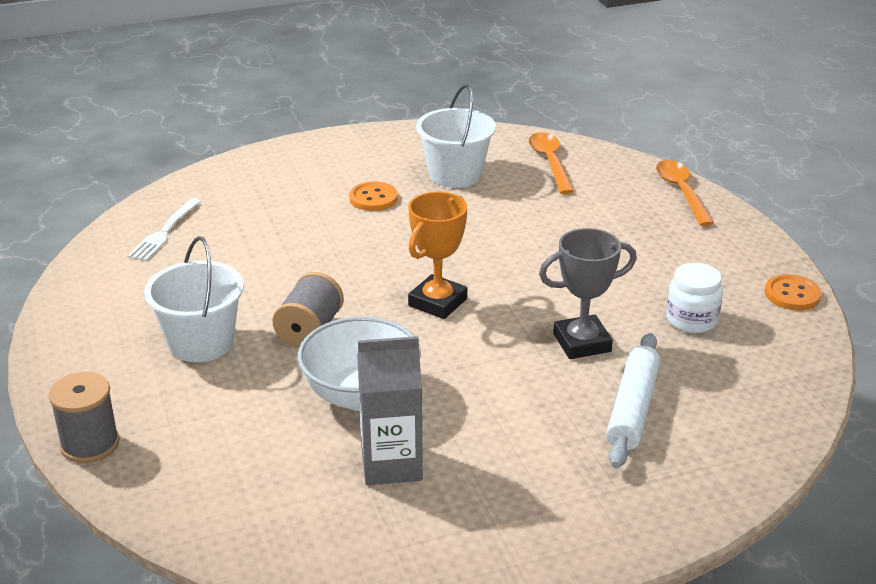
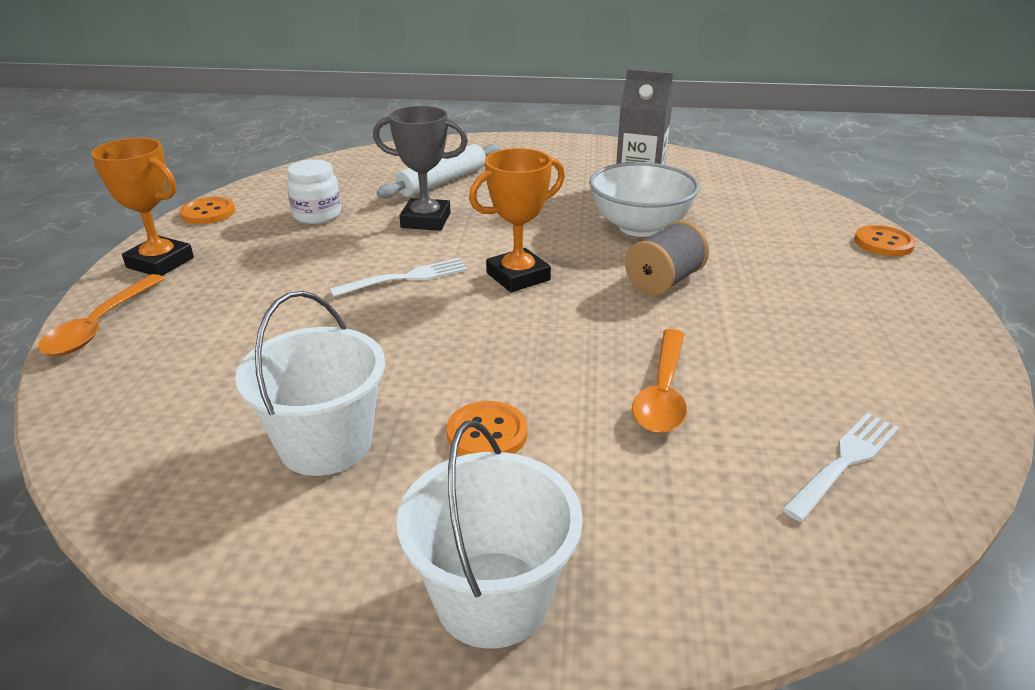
camera: 155 degrees left, 0 degrees up
(90, 444) = (883, 243): grey spool -> orange button
(201, 343) = (783, 296): white bucket -> white bucket (492, 598)
(527, 276) = (405, 278): none -> white fork
(550, 162) = (166, 423): orange spoon -> orange spoon (663, 393)
(733, 239) = (160, 263): none -> orange trophy

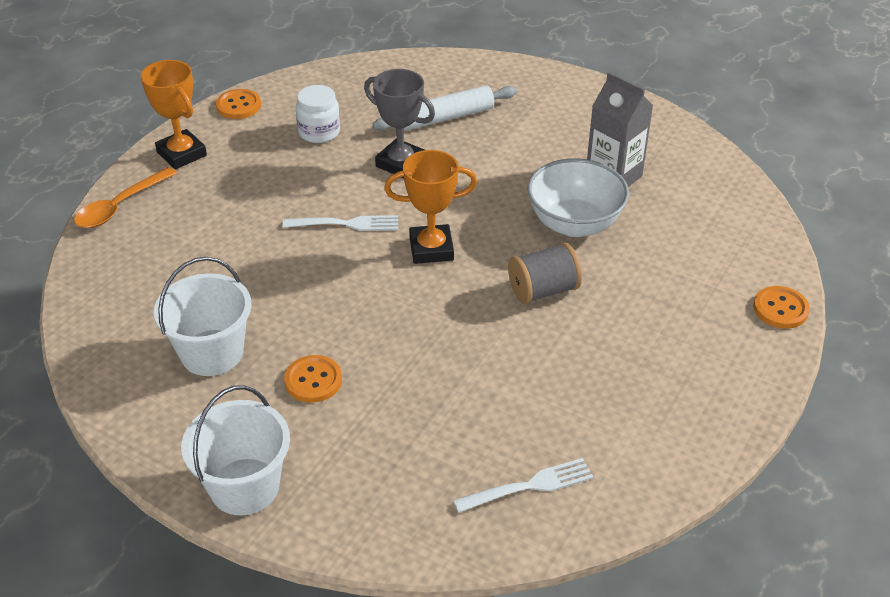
camera: 25 degrees right, 10 degrees up
(663, 393) = (453, 390): orange spoon -> none

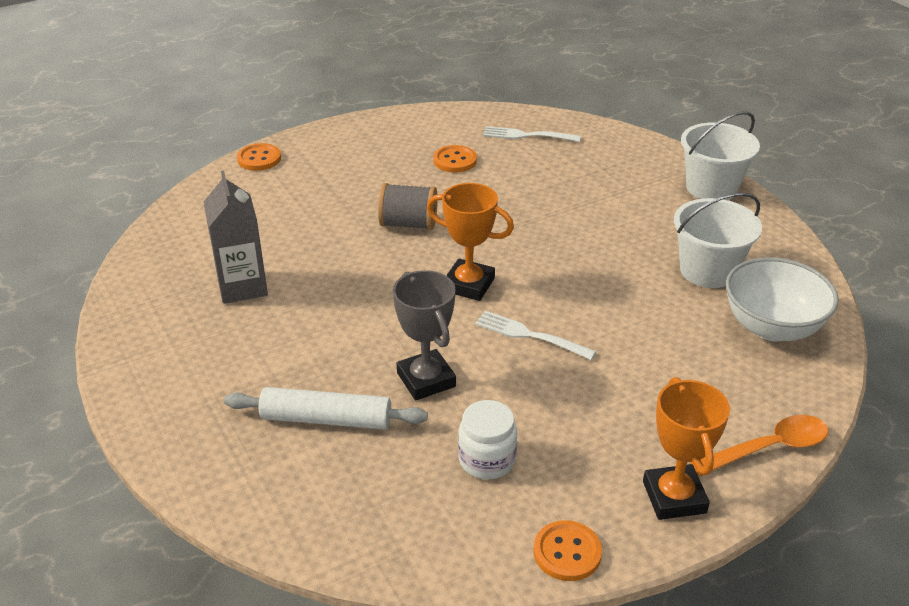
camera: 150 degrees left, 5 degrees down
(313, 380) = (633, 227): orange button -> orange button (455, 160)
(574, 224) = (326, 261): white bowl -> white bowl (772, 327)

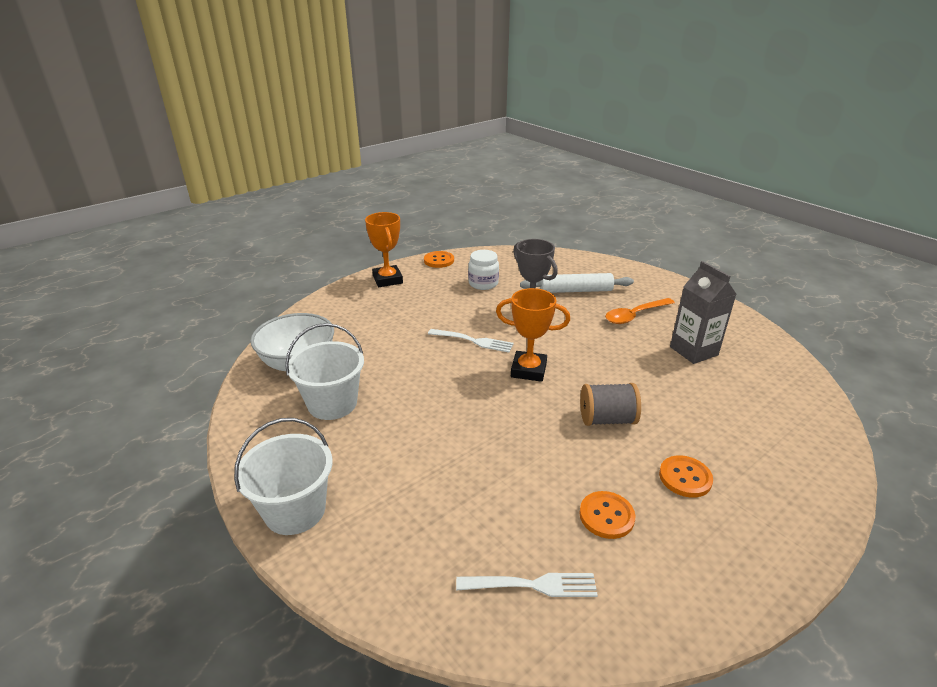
camera: 170 degrees right, 5 degrees down
(259, 159) = (828, 487): orange button -> orange button (685, 478)
(768, 448) = (331, 301): orange spoon -> orange spoon (635, 315)

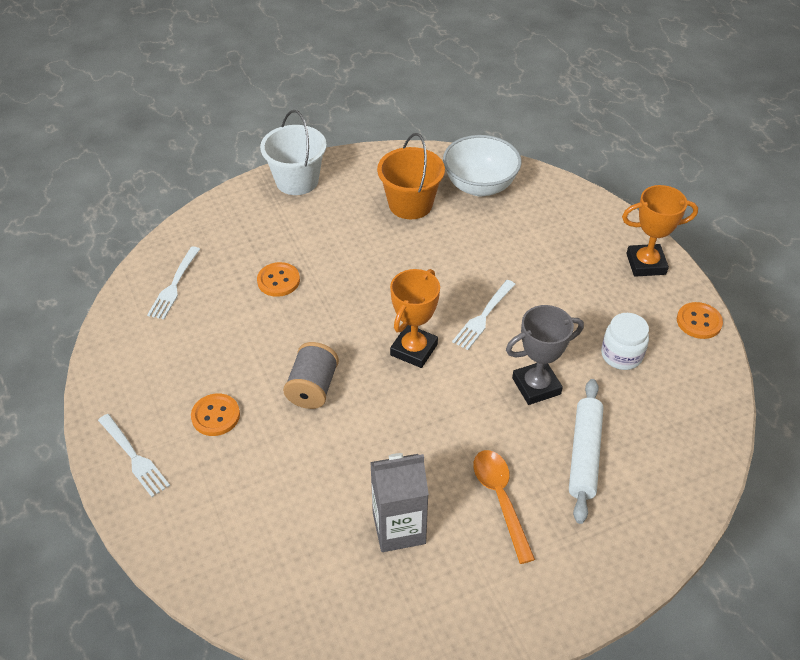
camera: 105 degrees right, 15 degrees up
(332, 403) = (410, 204): white bucket -> orange bucket
(606, 516) = (206, 345): orange button -> orange button (278, 281)
(780, 528) = (133, 457): none -> white fork

